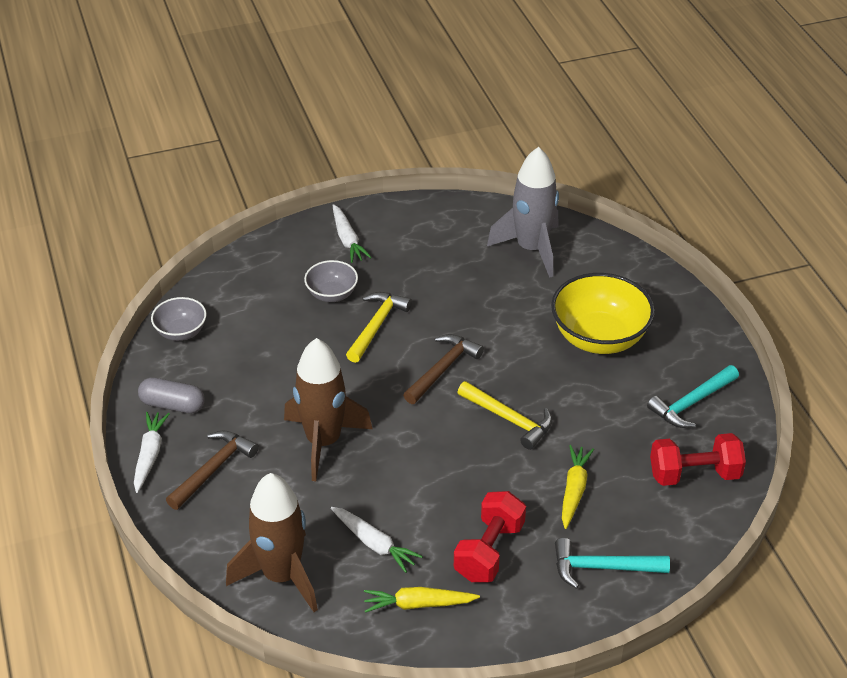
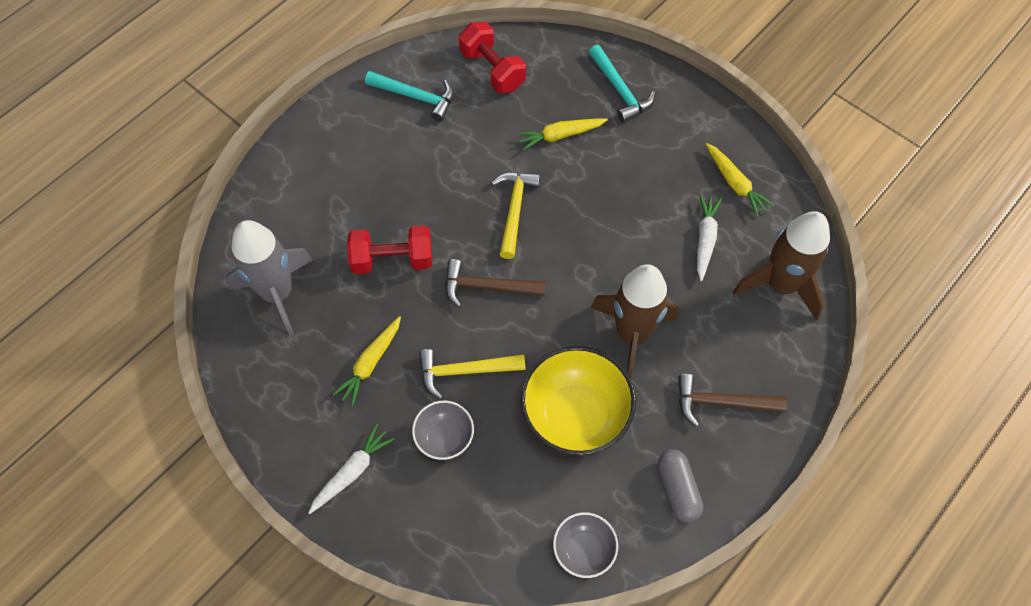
camera: 120 degrees left, 20 degrees up
(150, 455) = (745, 467): white carrot -> none
(427, 277) = (370, 363): none -> yellow carrot
(489, 551) = (656, 163): red dumbbell -> red dumbbell (392, 260)
(599, 338) = (375, 188): yellow bowl -> yellow bowl (575, 415)

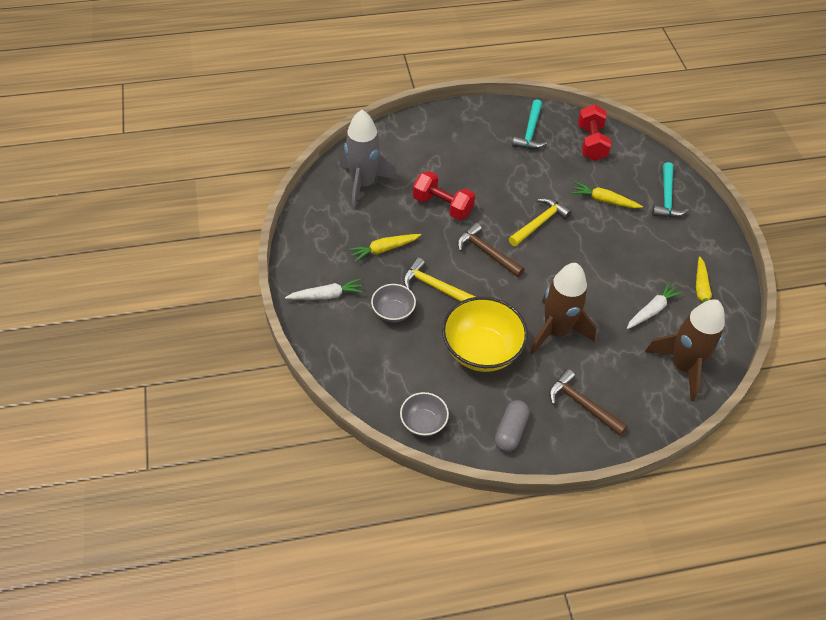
camera: 35 degrees right, 10 degrees down
(416, 97) = (530, 132): turquoise hammer -> turquoise hammer turned 45 degrees clockwise

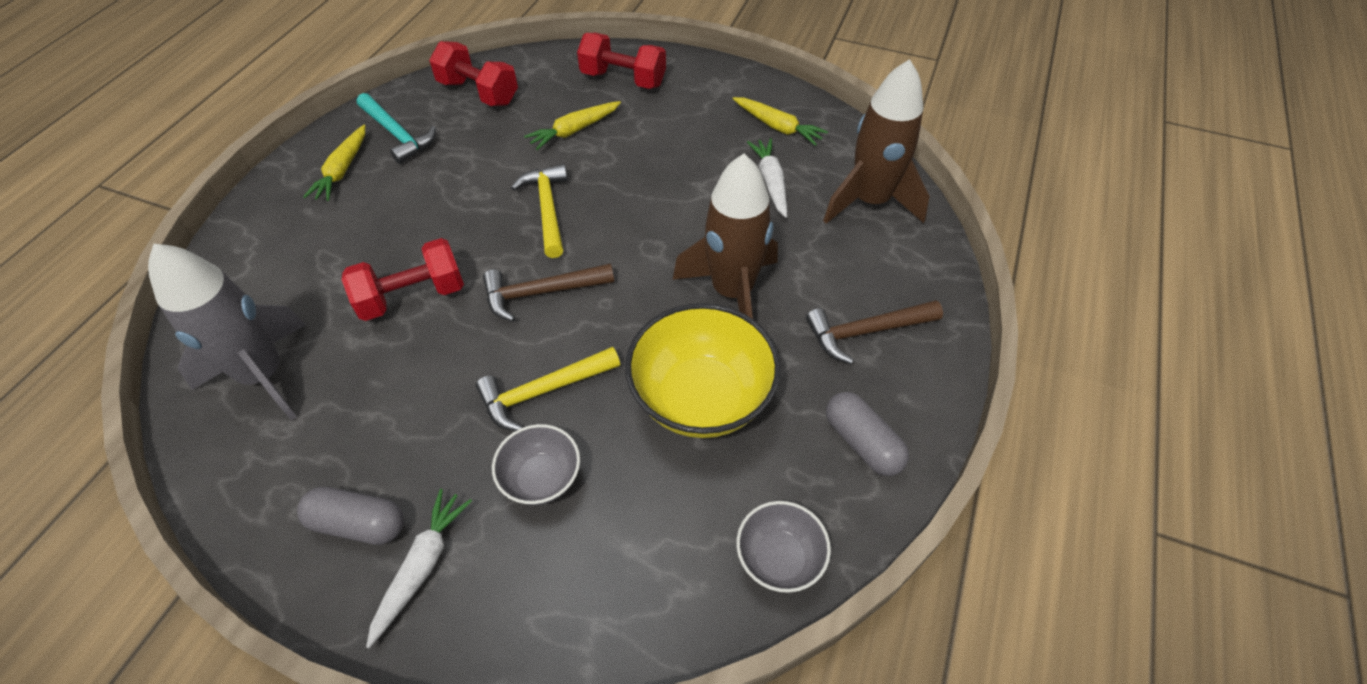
camera: 55 degrees left, 0 degrees up
(327, 262) = (358, 524): none -> grey capsule
(384, 249) = (414, 420): yellow carrot -> yellow carrot (342, 170)
(666, 198) = (623, 79): turquoise hammer -> red dumbbell

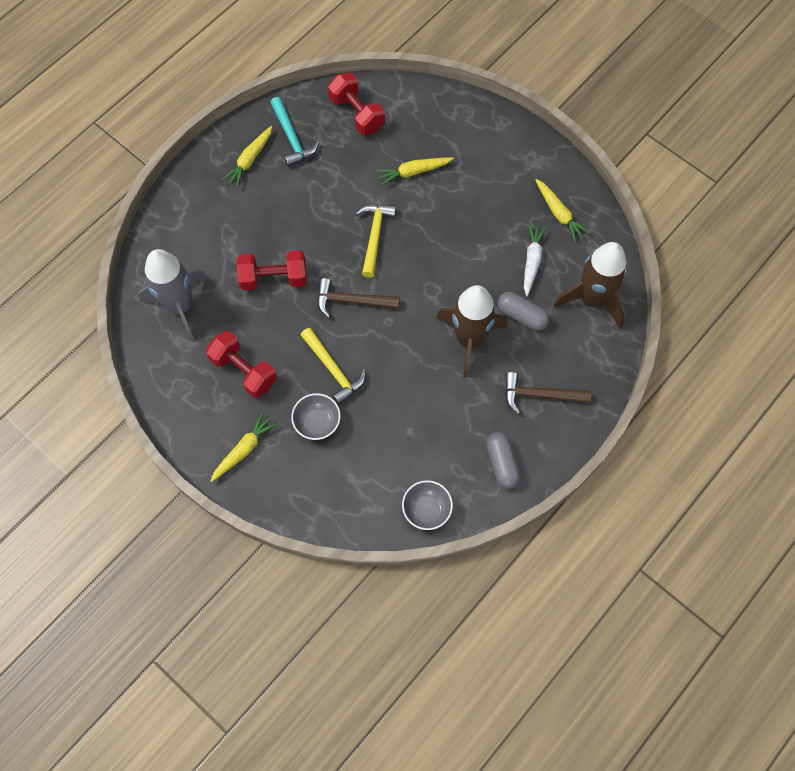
camera: 20 degrees right, 15 degrees up
(358, 524) = (216, 415): grey capsule -> grey capsule (522, 316)
(422, 567) = (244, 449): white carrot -> yellow carrot
(543, 391) = (333, 370): yellow hammer -> yellow hammer turned 120 degrees counterclockwise
(623, 79) = (465, 132): red dumbbell -> red dumbbell (244, 371)
(701, 398) = (422, 405): yellow bowl -> none

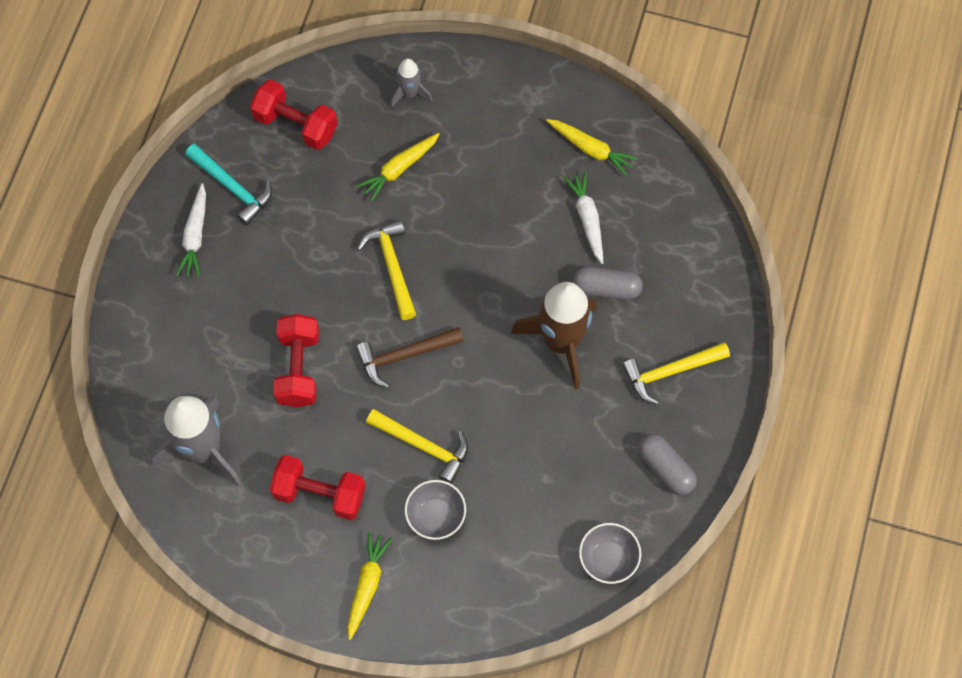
camera: 25 degrees left, 0 degrees up
(250, 160) = (195, 236): yellow carrot -> white carrot
(274, 278) = (298, 368): red dumbbell -> red dumbbell turned 60 degrees counterclockwise
(447, 124) = (410, 93): none -> grey rocket
(539, 395) = (670, 372): brown hammer -> yellow hammer
(592, 299) = (676, 235): brown rocket -> none

